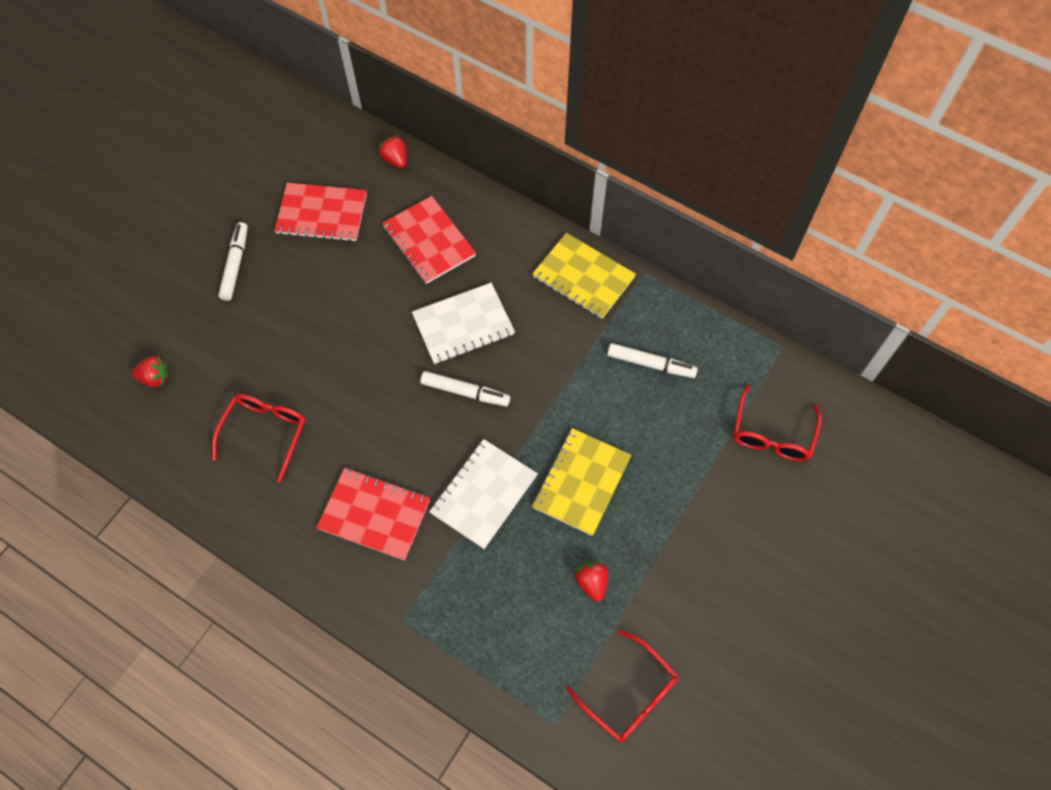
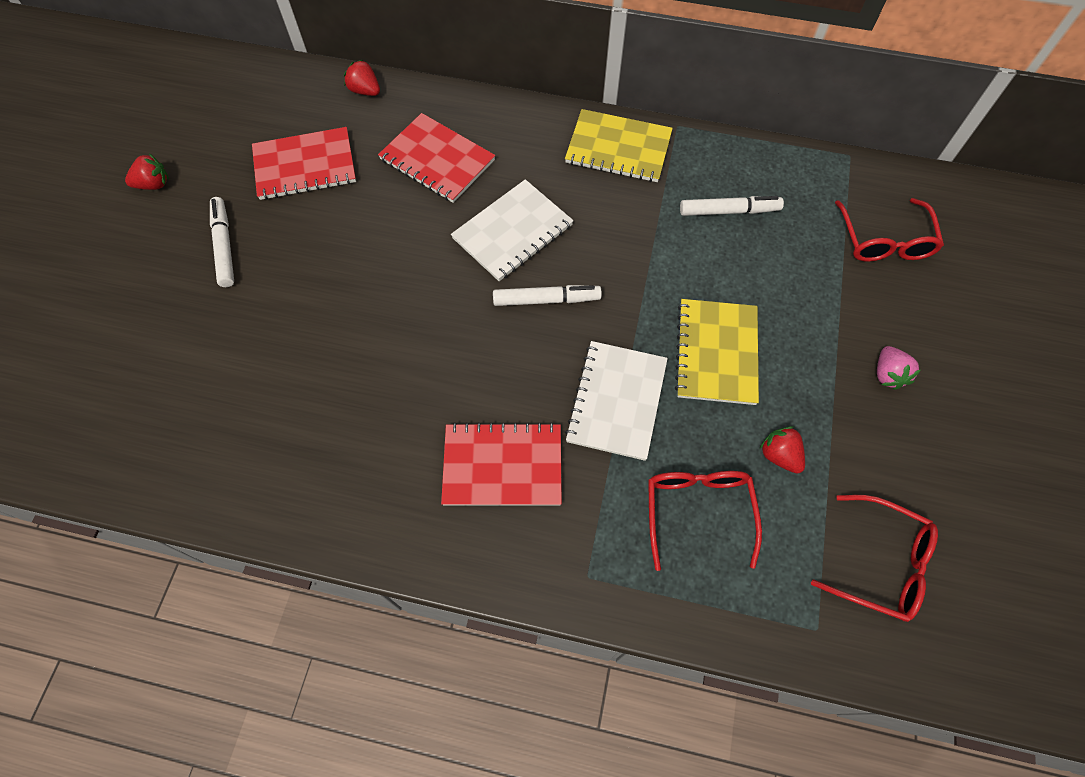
camera: 20 degrees left, 0 degrees up
(155, 378) = (172, 399): red strawberry -> red strawberry (154, 184)
(264, 433) = (333, 418): red glasses -> red glasses (698, 513)
(714, 549) = (888, 374): none -> pink strawberry

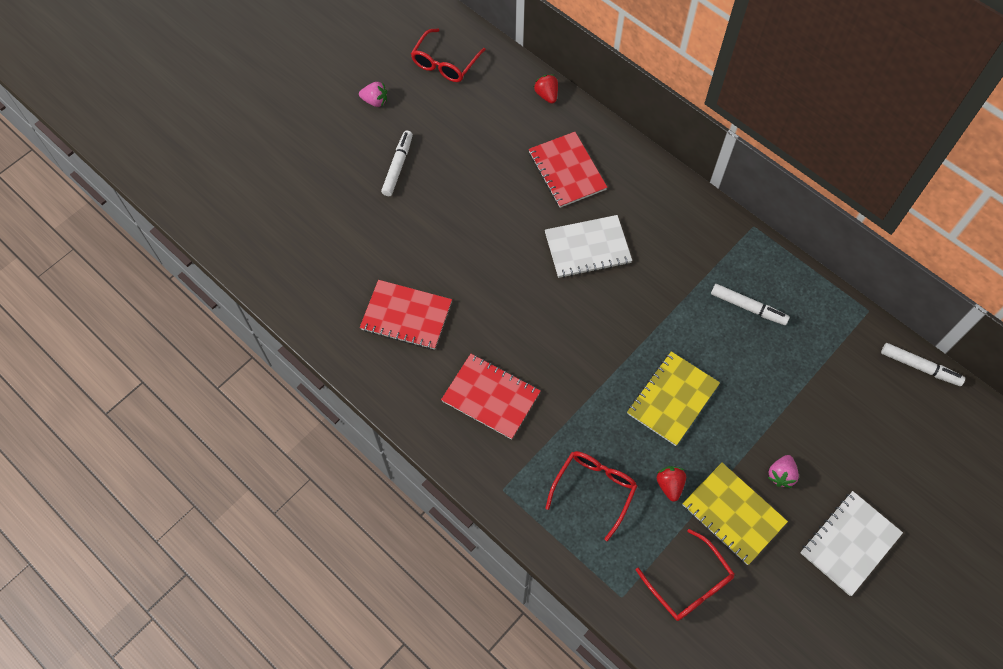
camera: 30 degrees right, 0 degrees up
(154, 184) = (375, 101): red strawberry -> pink strawberry
(305, 166) = (477, 133): red notebook -> red notebook (406, 316)
(546, 300) = (582, 306): white marker -> white marker (920, 367)
(616, 401) = (586, 395): white notebook -> white notebook (849, 543)
(618, 148) = (698, 222): yellow notebook -> yellow notebook (733, 514)
(884, 240) = (848, 384): red glasses -> red glasses (445, 63)

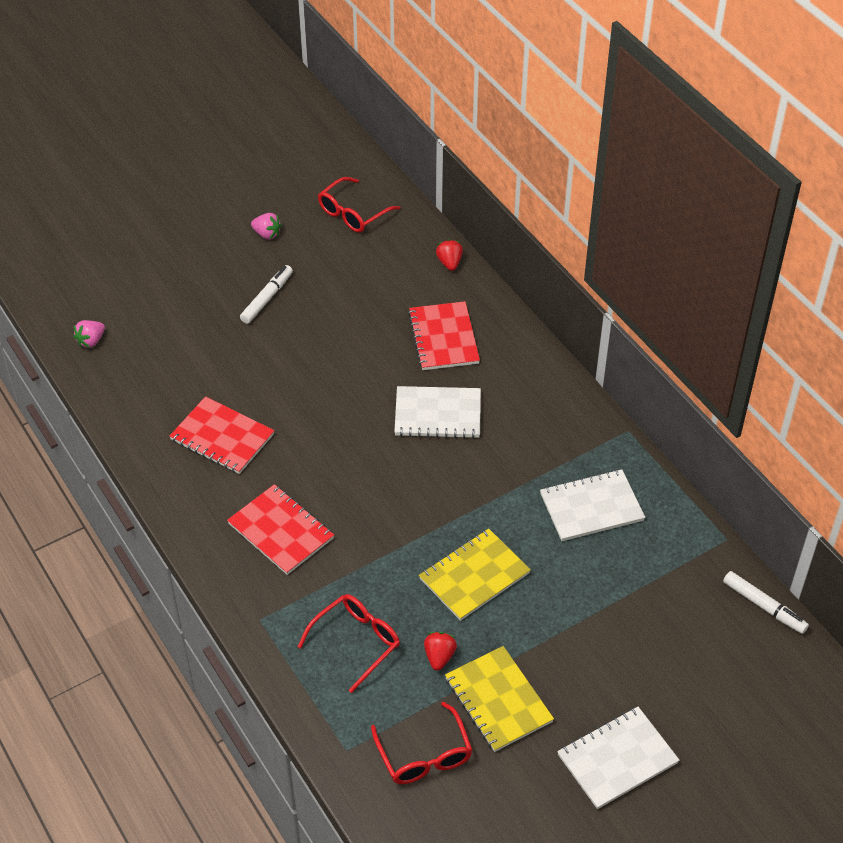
camera: 15 degrees right, 15 degrees down
(748, 307) = (591, 507): white marker -> white notebook
(781, 475) = (566, 675): pink strawberry -> pink strawberry (91, 341)

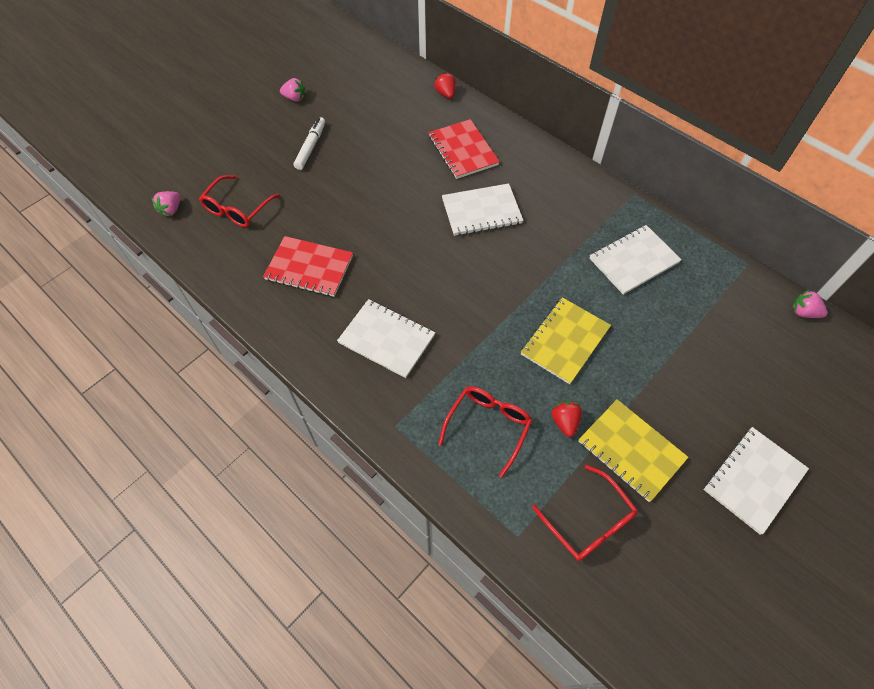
camera: 15 degrees left, 10 degrees up
(281, 531) = (387, 339): red notebook -> white notebook
(354, 213) = (358, 70): red glasses -> red glasses (238, 208)
(764, 606) = (803, 312): white marker -> pink strawberry

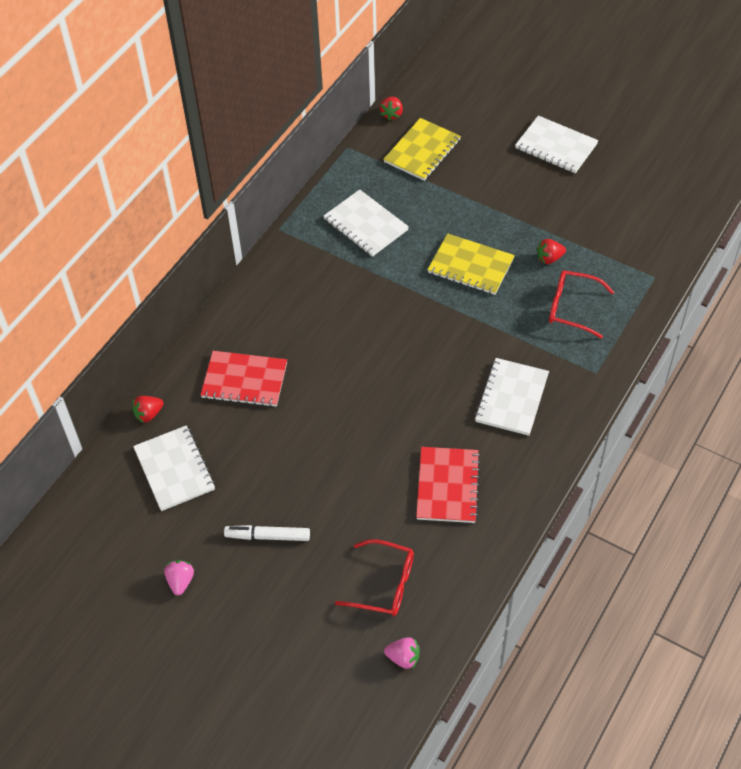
camera: 100 degrees left, 5 degrees down
(463, 150) = (244, 380): red notebook -> red notebook turned 45 degrees clockwise
(481, 211) = (332, 349): white notebook -> white notebook (174, 469)
(588, 521) = (626, 237): red glasses -> none
(631, 450) = (559, 216): yellow notebook -> yellow notebook (422, 151)
(803, 312) = (392, 114): pink strawberry -> red strawberry

